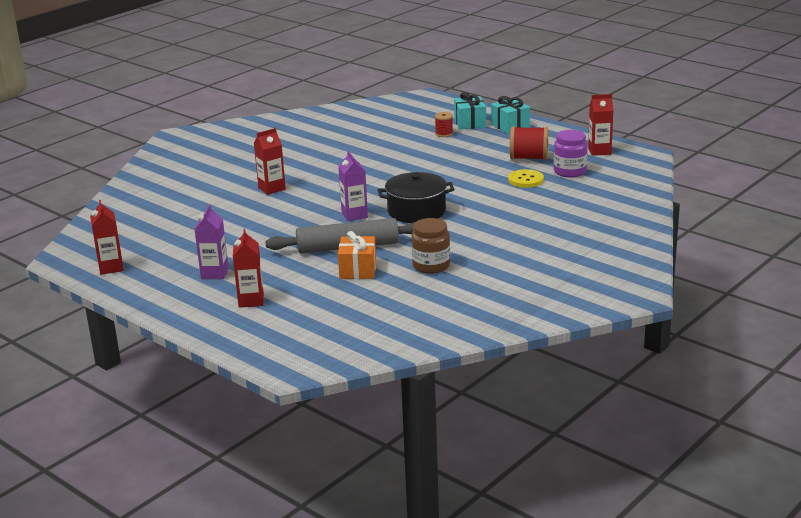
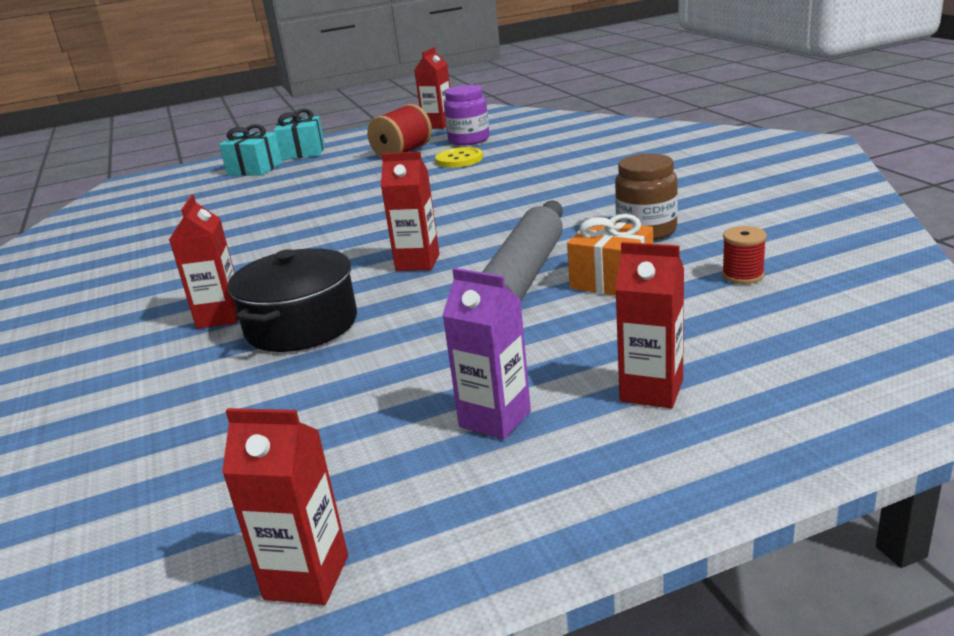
camera: 60 degrees left, 0 degrees up
(354, 215) = (417, 262): purple carton -> red carton
(416, 211) = (463, 222): black pot -> black pot (301, 325)
(444, 134) = (257, 184): red spool -> red spool (742, 275)

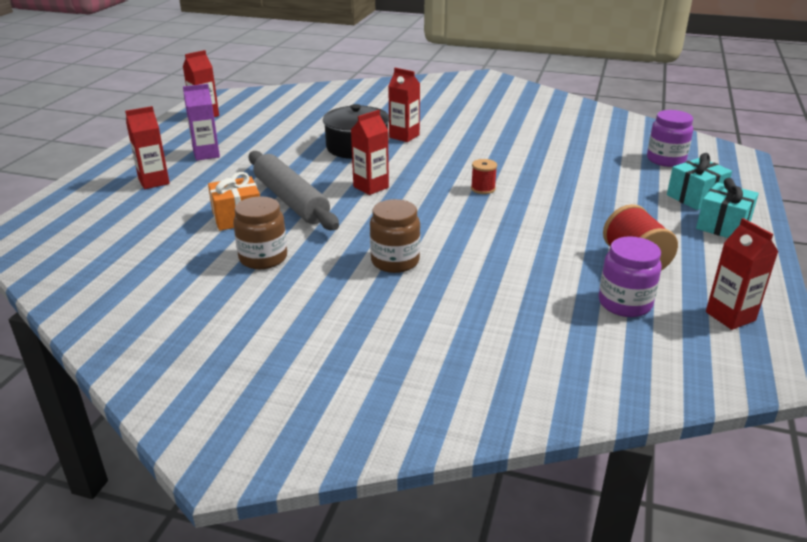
camera: 125 degrees right, 5 degrees up
(168, 195) = (666, 160): none -> purple jar
(459, 159) = (560, 272): yellow button -> none
(544, 195) = (395, 261): none -> brown jar
(742, 275) = (161, 248): red spool -> red spool (483, 189)

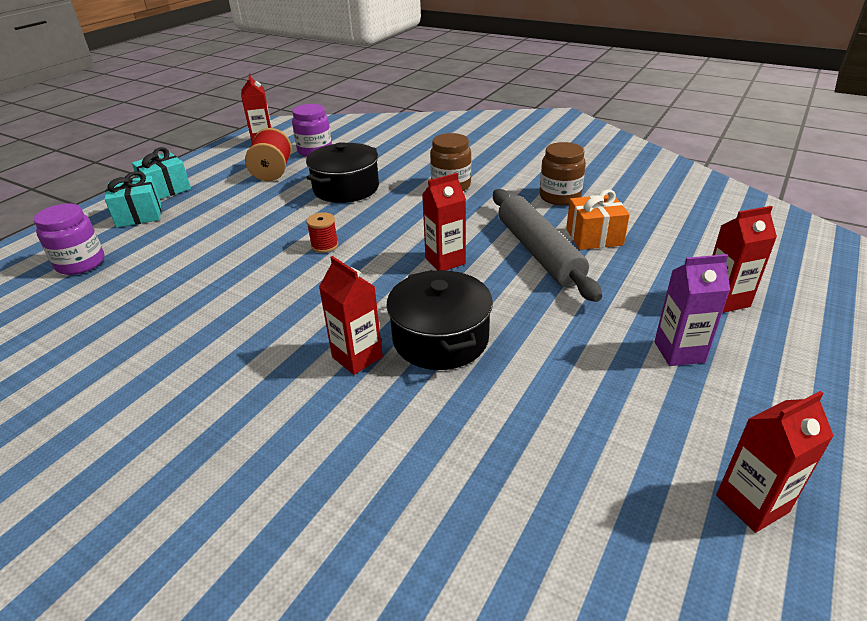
camera: 165 degrees left, 5 degrees up
(518, 246) = (346, 188): none -> black pot

